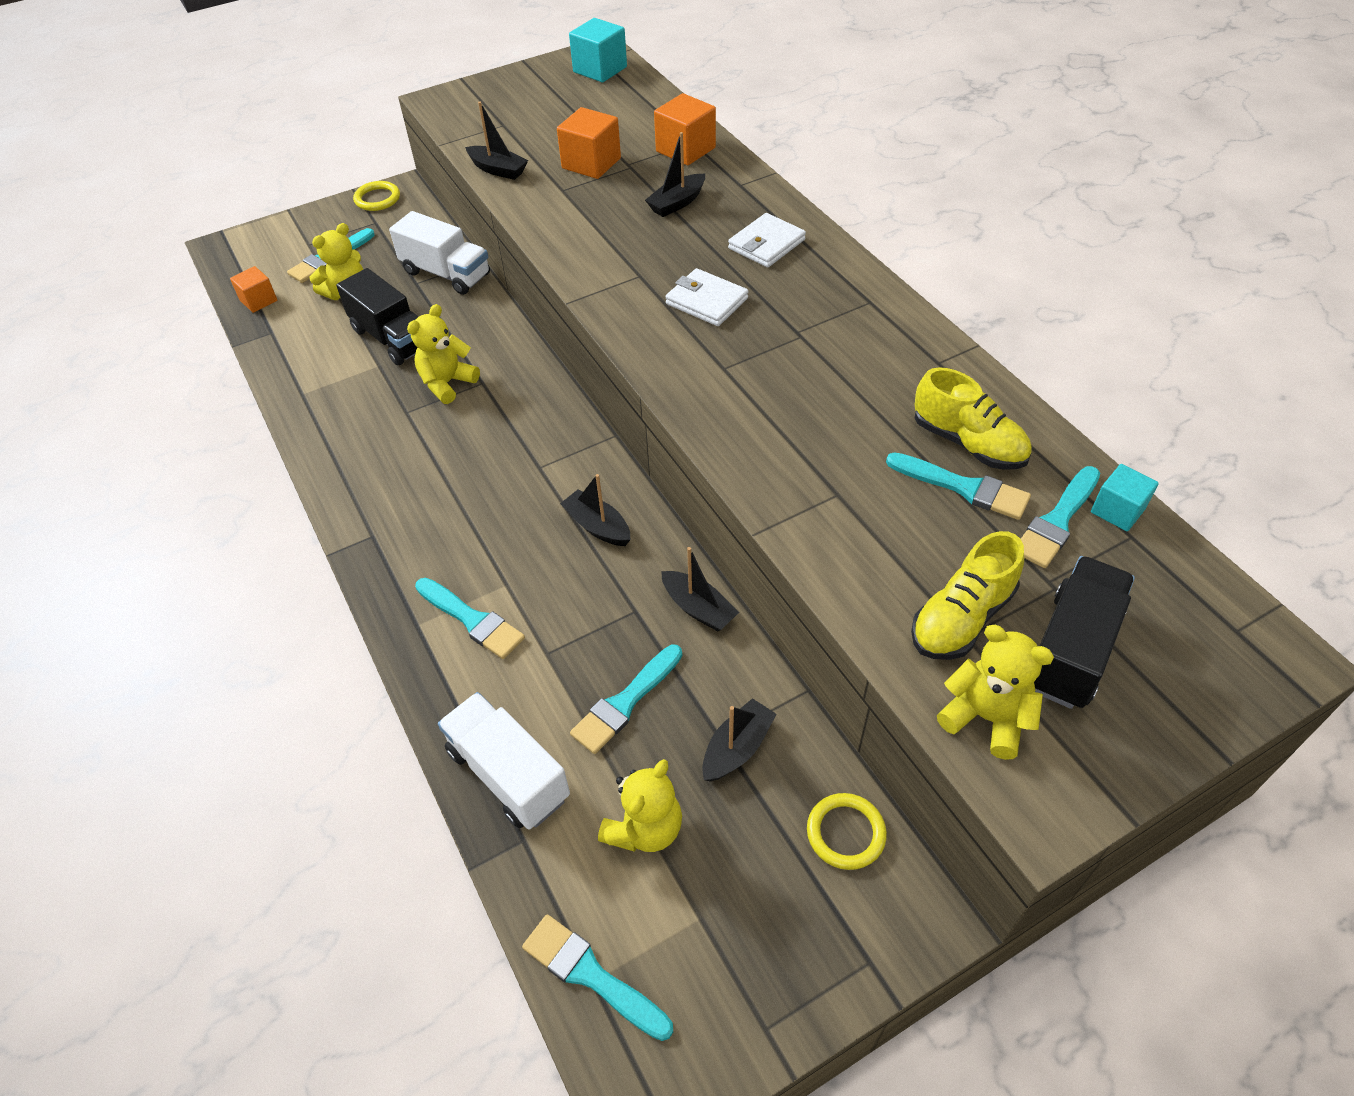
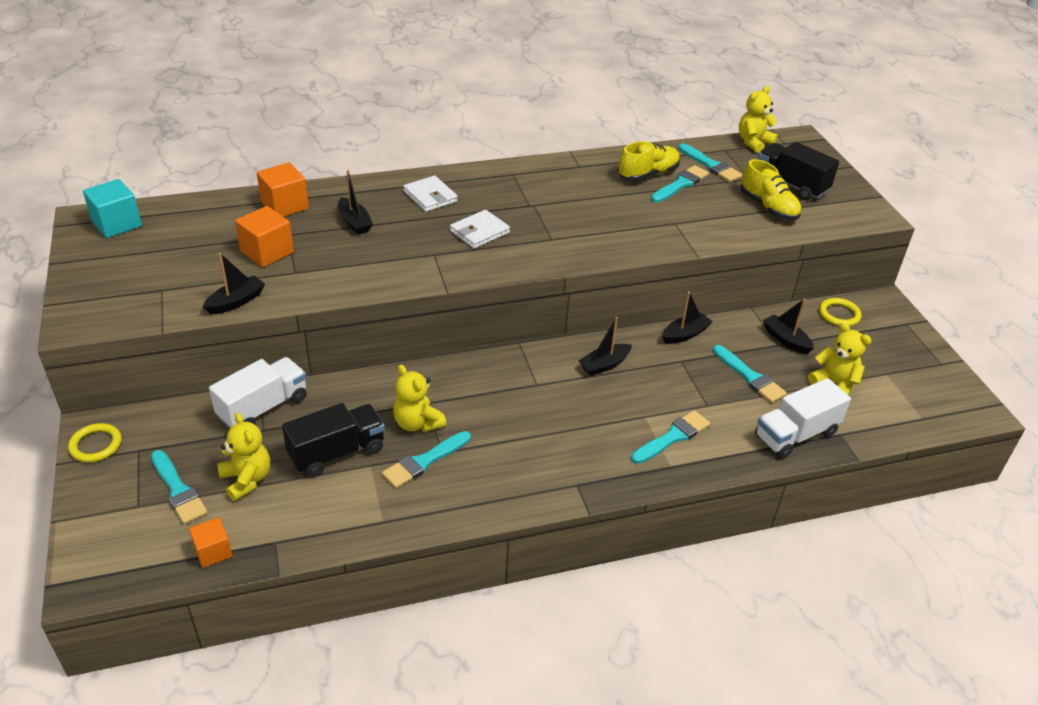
camera: 80 degrees left, 10 degrees down
(591, 975) = (919, 418): turquoise brush -> turquoise brush (424, 461)
(986, 717) = (827, 216): yellow teddy bear -> yellow teddy bear (753, 143)
(1117, 510) = (707, 148): turquoise cube -> none

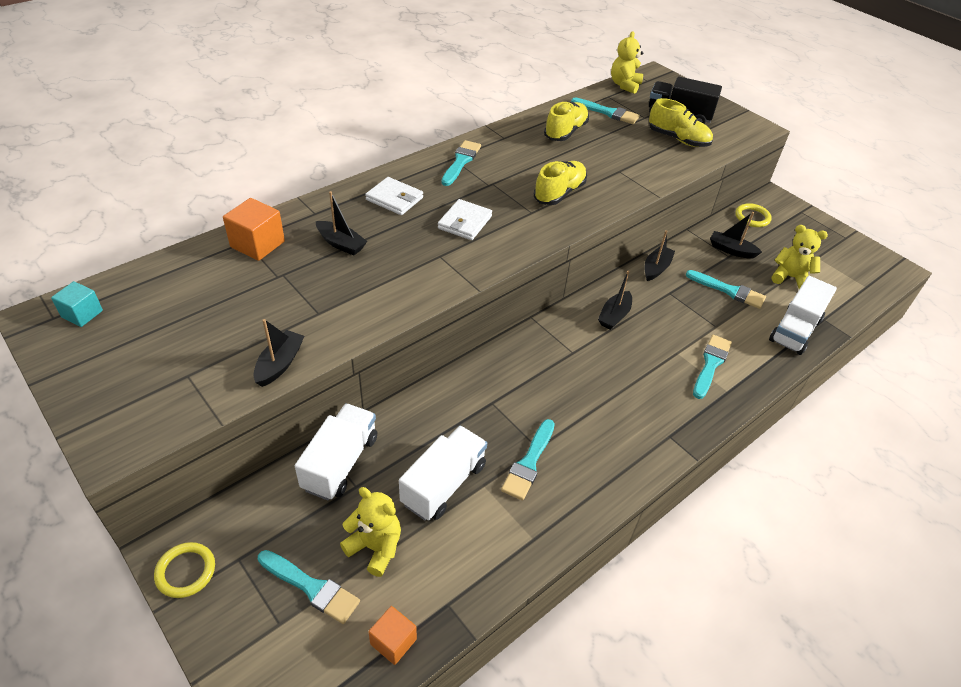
camera: 25 degrees left, 5 degrees up
(117, 224) = (82, 314): turquoise cube -> turquoise cube, size x0.65
(267, 252) = (274, 299): orange cube -> none
(337, 453) = (444, 484): black truck -> white truck
(417, 423) = (497, 426): yellow teddy bear -> none
(594, 228) = (559, 193): none -> yellow shoe
(681, 184) = (597, 135): turquoise brush -> turquoise brush (461, 162)

